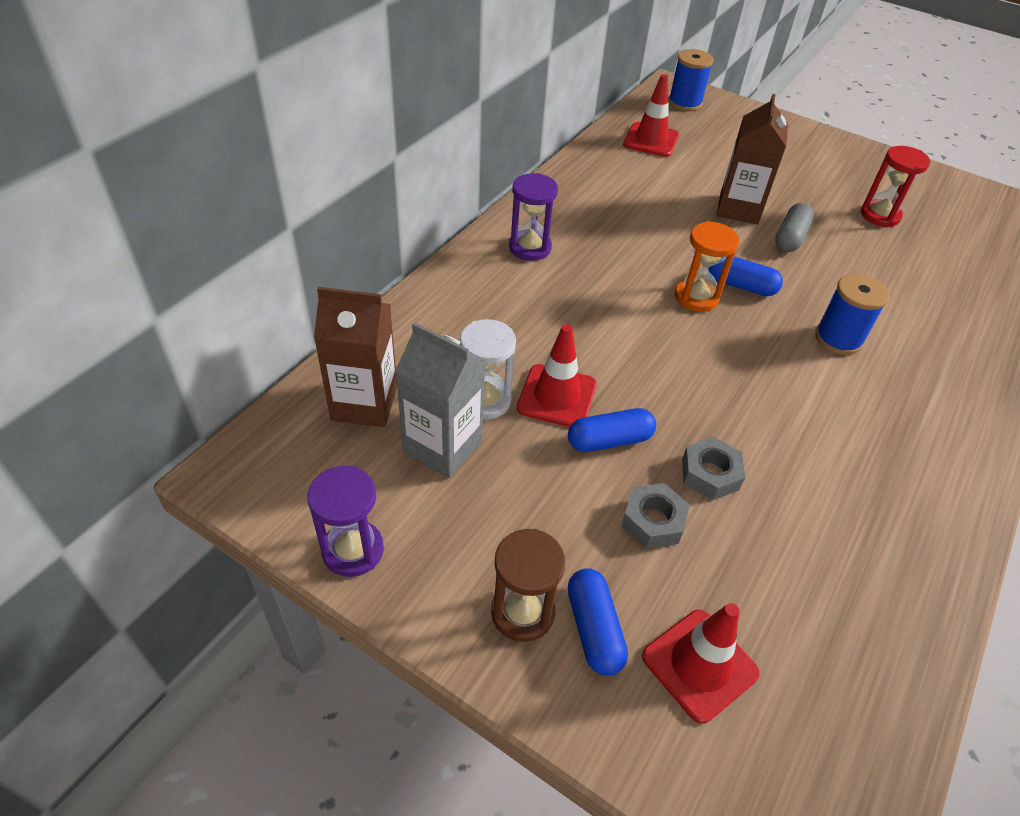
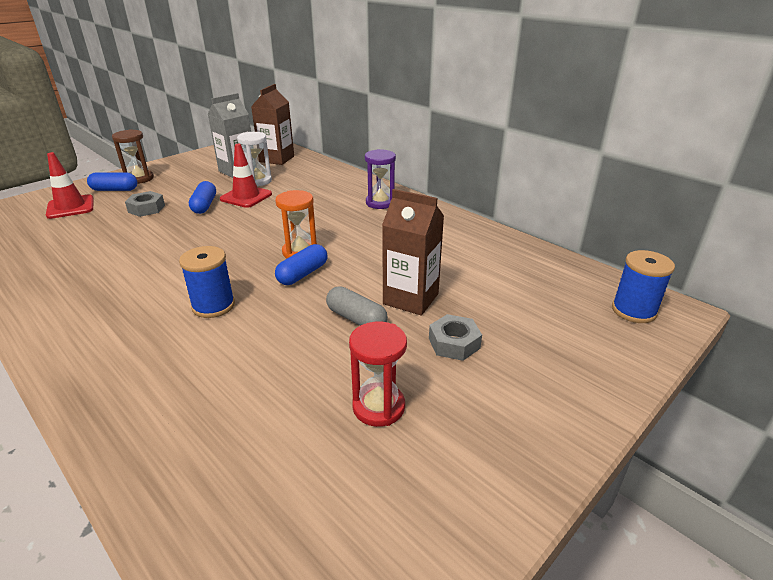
camera: 105 degrees right, 15 degrees down
(353, 550) = (202, 155): purple hourglass -> none
(651, 140) = (537, 273): red traffic cone -> none
(710, 474) = (155, 228): grey nut -> grey nut (454, 343)

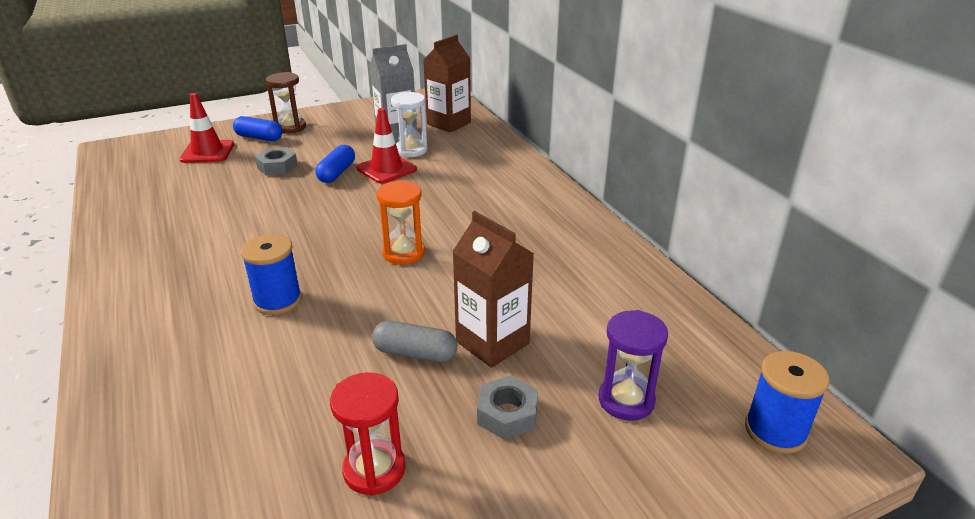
camera: 20 degrees right, 0 degrees up
(302, 274) = (390, 282): blue capsule -> none
(356, 319) = (415, 353): grey capsule -> grey capsule turned 45 degrees counterclockwise
(380, 203) = (535, 204): purple hourglass -> purple hourglass (626, 400)

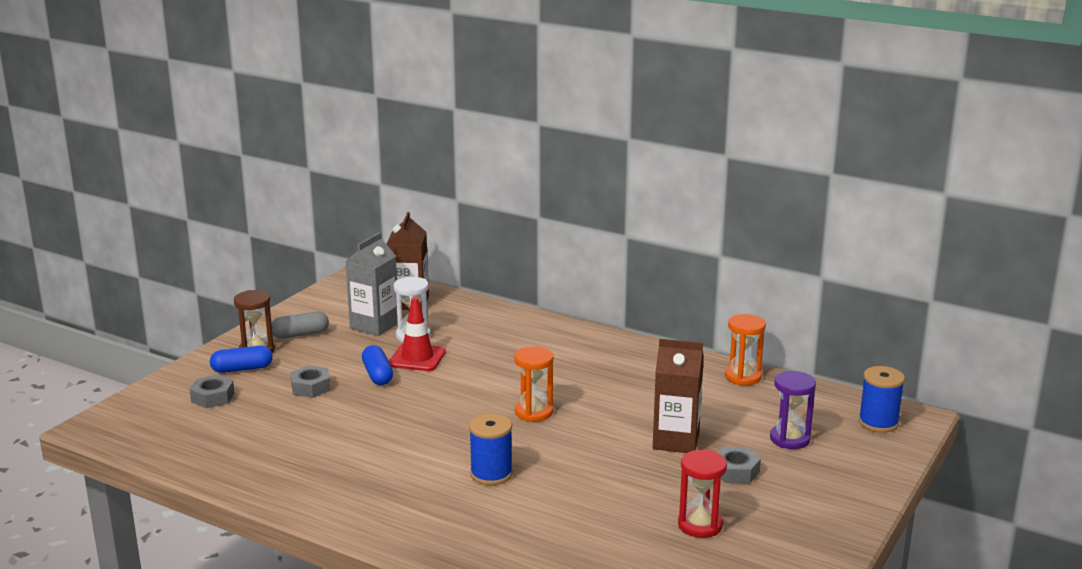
camera: 35 degrees left, 10 degrees down
(207, 152) = (212, 397): red traffic cone -> grey nut
(415, 353) = (637, 465): grey capsule -> grey capsule (300, 334)
(662, 296) = (743, 377): none -> orange hourglass

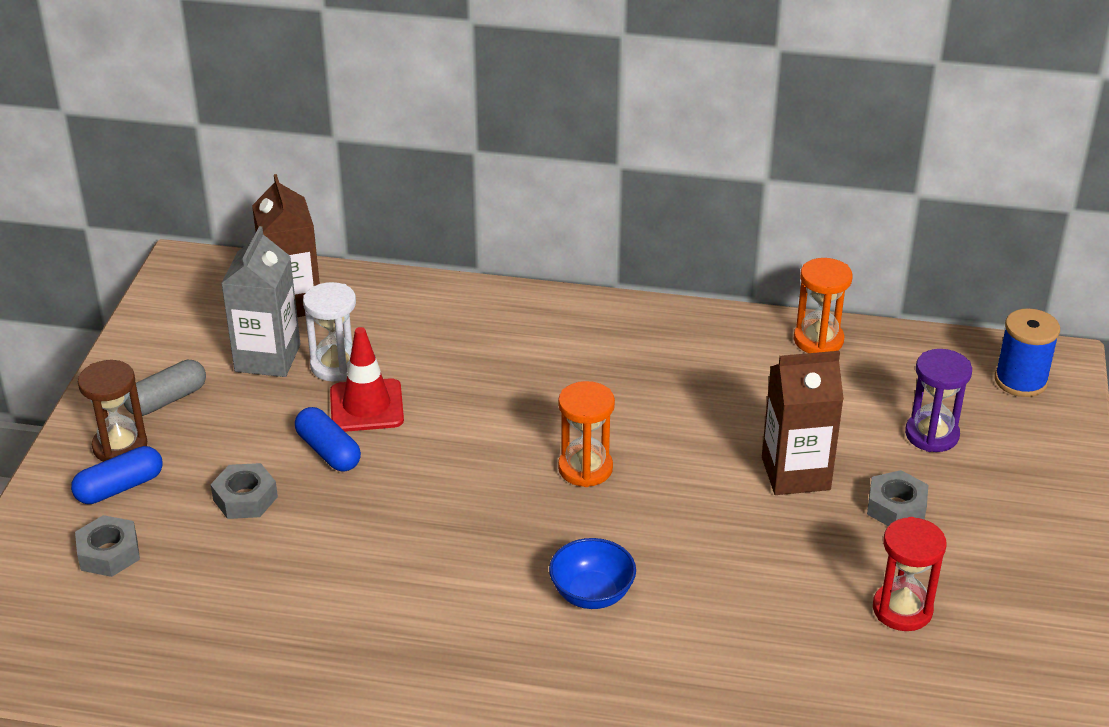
camera: 20 degrees left, 15 degrees up
(491, 474) = (592, 594): blue spool -> blue bowl

